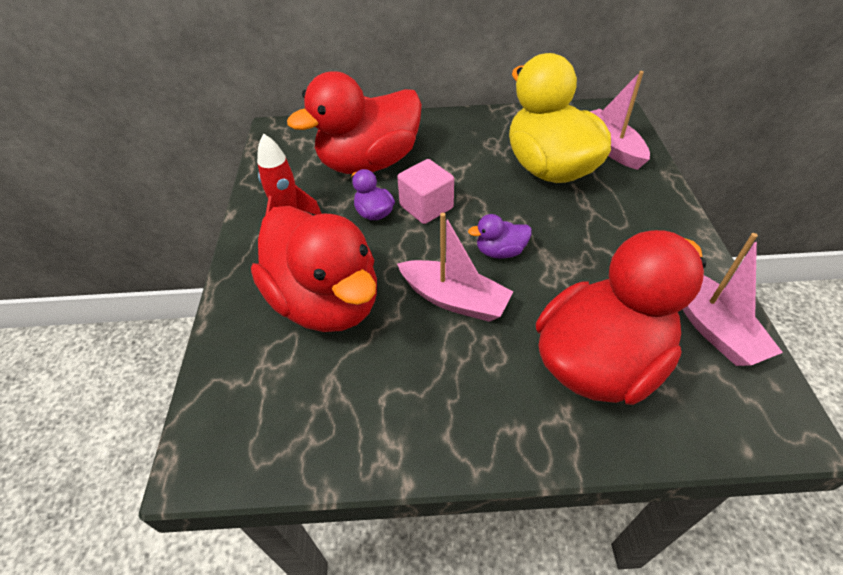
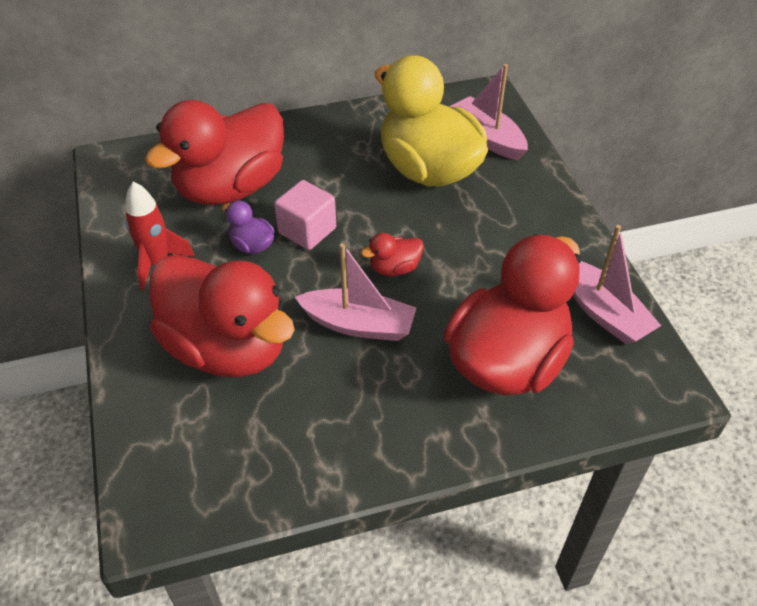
camera: 15 degrees left, 0 degrees up
(500, 251) = (394, 268): purple duck -> red duck

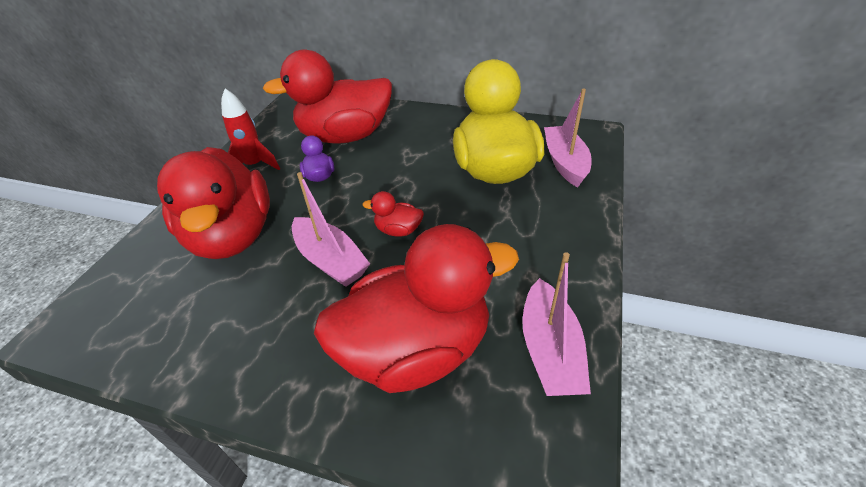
camera: 35 degrees right, 5 degrees down
(307, 230) = (364, 180): pink cube -> none

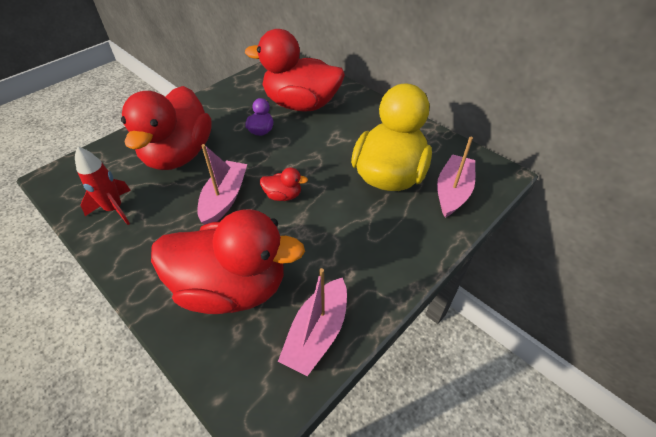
camera: 25 degrees right, 5 degrees up
(254, 165) = (225, 106): red rocket -> red rocket (114, 209)
(330, 260) = (224, 199): pink boat -> pink boat turned 150 degrees counterclockwise
(398, 230) = (283, 195): red duck -> red duck turned 150 degrees clockwise

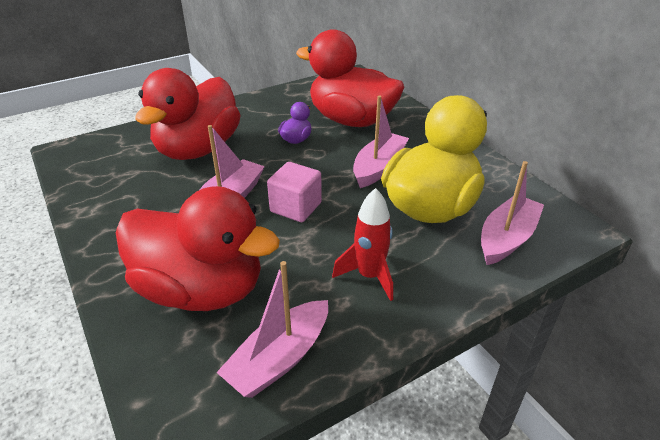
camera: 15 degrees right, 10 degrees down
(114, 209) = (111, 190): red rocket -> red rocket (369, 276)
(283, 195) = (296, 207): red duck -> pink cube
(337, 146) = (378, 167): none -> pink boat

